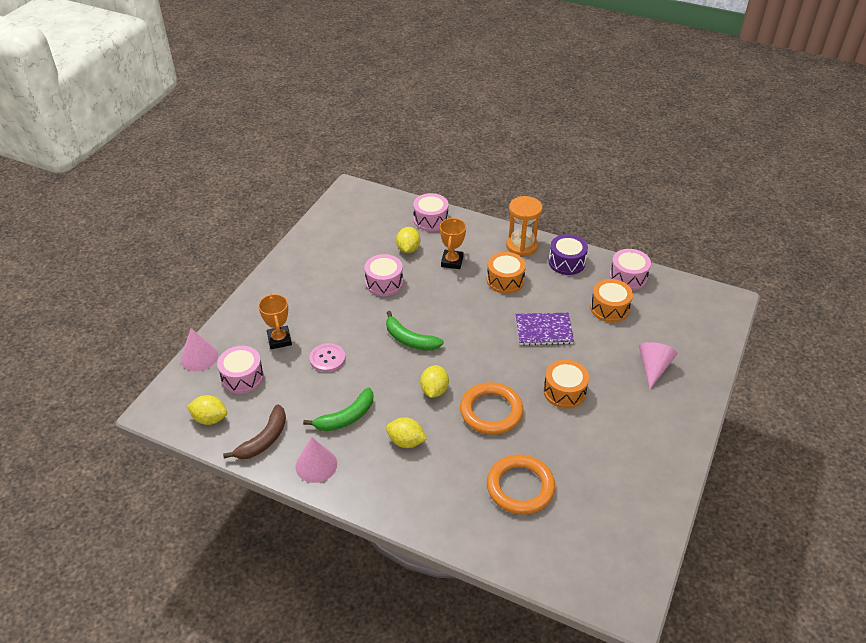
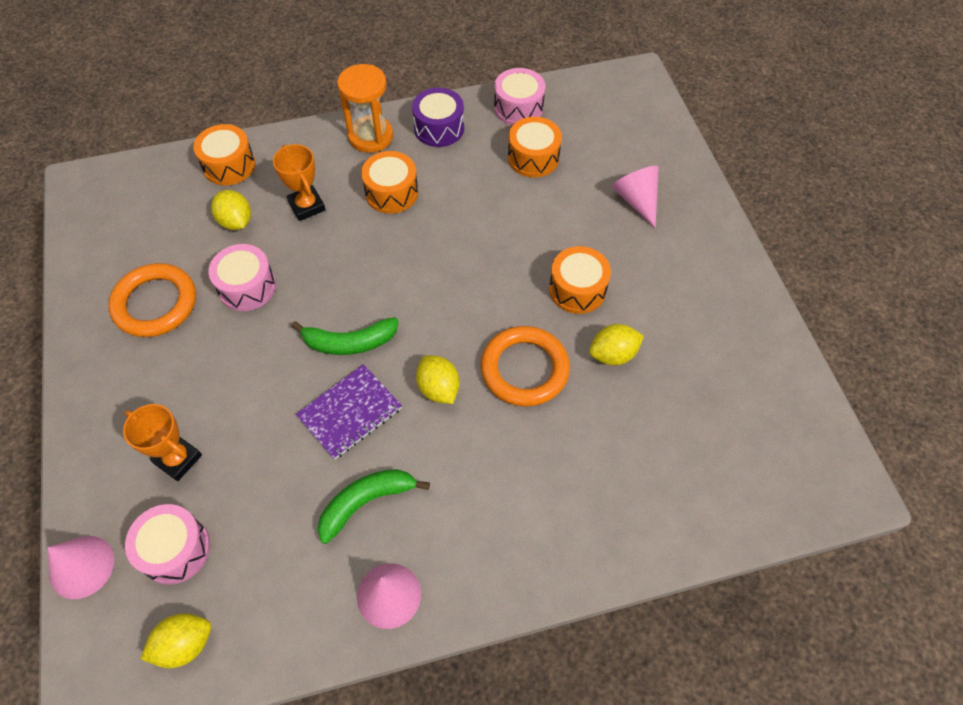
camera: 40 degrees left, 15 degrees up
(264, 440) = (289, 615): brown banana -> none
(327, 359) = (268, 440): pink button -> none
(346, 417) = (366, 502): green banana -> green banana turned 135 degrees counterclockwise
(406, 442) = (467, 479): yellow lemon -> yellow lemon (613, 354)
(430, 220) = (229, 165): pink drum -> orange drum
(520, 487) = (636, 438): orange ring -> orange ring (155, 303)
(543, 330) = (489, 228): purple notebook -> purple notebook (350, 413)

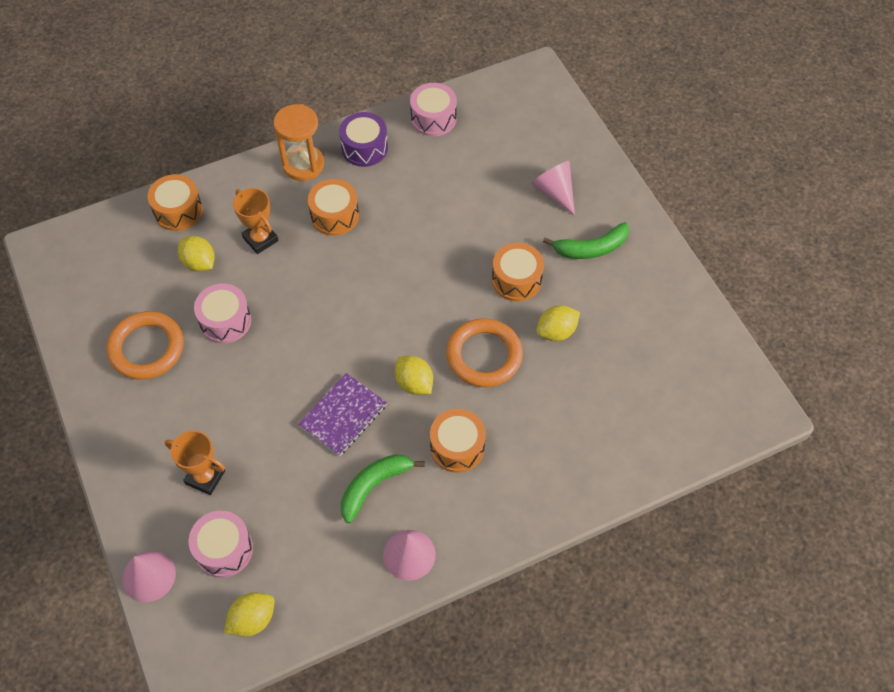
camera: 10 degrees left, 0 degrees up
(349, 342) = (328, 356): green banana -> green banana (591, 248)
(533, 158) = (456, 164): orange drum -> orange drum (457, 447)

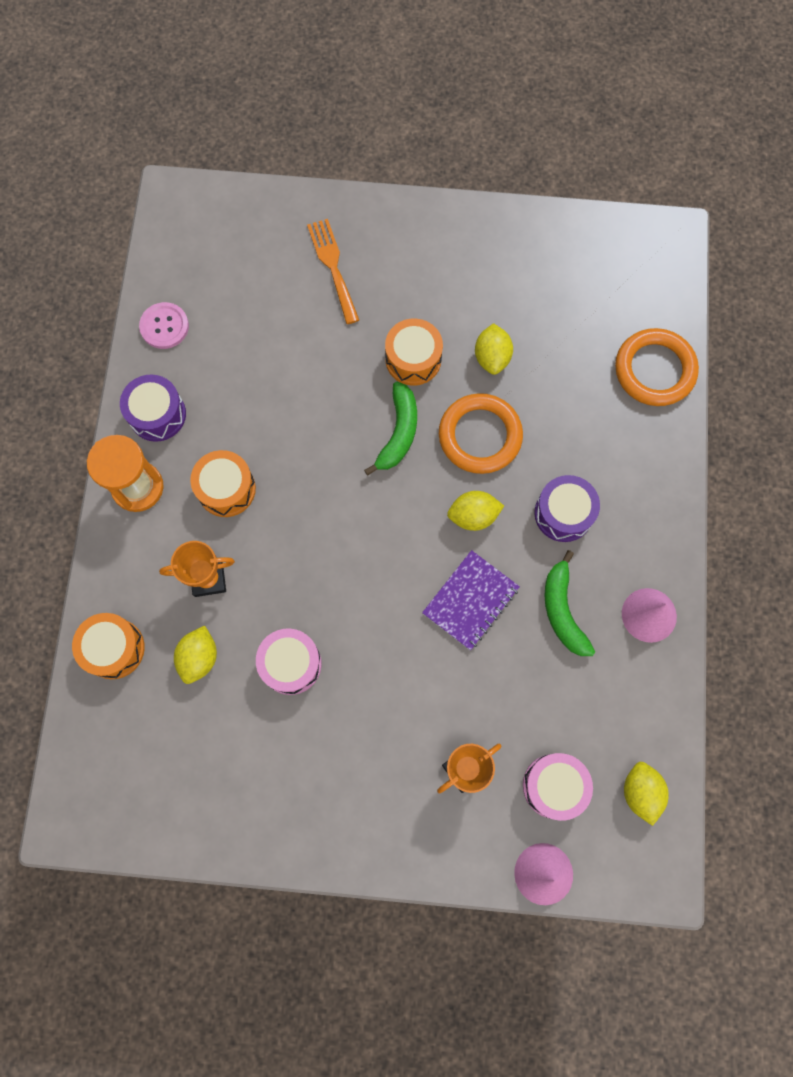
camera: 60 degrees left, 15 degrees up
(146, 348) = (275, 762): orange ring -> orange ring (654, 370)
(199, 263) = (199, 657): yellow lemon -> yellow lemon turned 60 degrees counterclockwise
(343, 415) = (470, 601): purple notebook -> purple notebook turned 60 degrees clockwise
(433, 118) = (164, 326): pink drum -> pink button
(457, 447) = (563, 513): orange drum -> purple drum
(554, 192) = (333, 266): pink cone -> orange fork
(591, 248) = (418, 273): green banana -> green banana (398, 433)

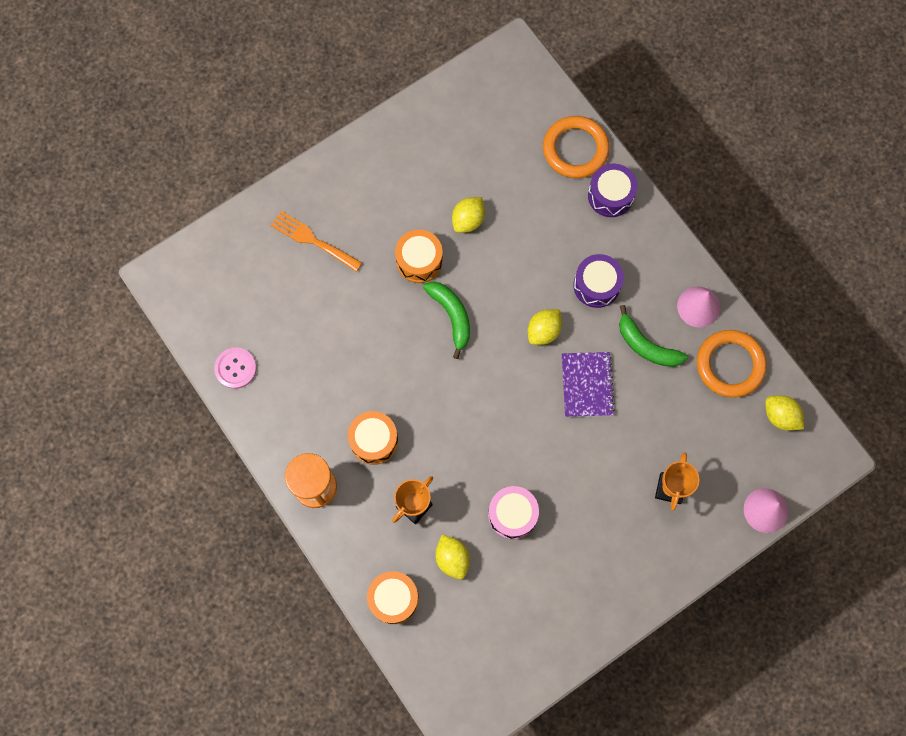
camera: 40 degrees left, 0 degrees up
(157, 414) = (284, 429): purple drum -> purple drum (610, 195)
(480, 436) = (504, 277): orange ring -> orange ring (730, 365)
(492, 357) = (468, 220): yellow lemon -> yellow lemon turned 75 degrees clockwise
(554, 786) = (729, 455): pink drum -> none

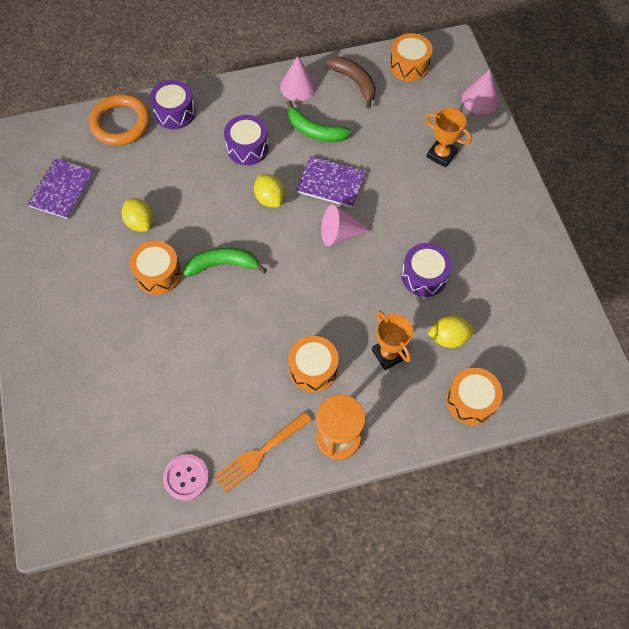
camera: 70 degrees left, 10 degrees down
(312, 240) = (90, 360): orange fork -> orange fork (260, 453)
(476, 132) = (62, 189): none -> purple notebook
(512, 514) = (424, 276): pink drum -> purple drum
(529, 415) = (339, 234): none -> pink cone
(646, 345) = (315, 131): green banana -> green banana turned 60 degrees clockwise
(730, 365) = (355, 82): orange ring -> brown banana
(780, 416) = (409, 66): yellow lemon -> orange drum

